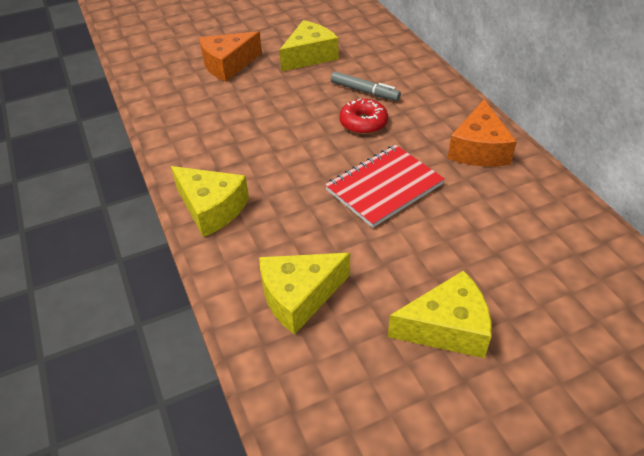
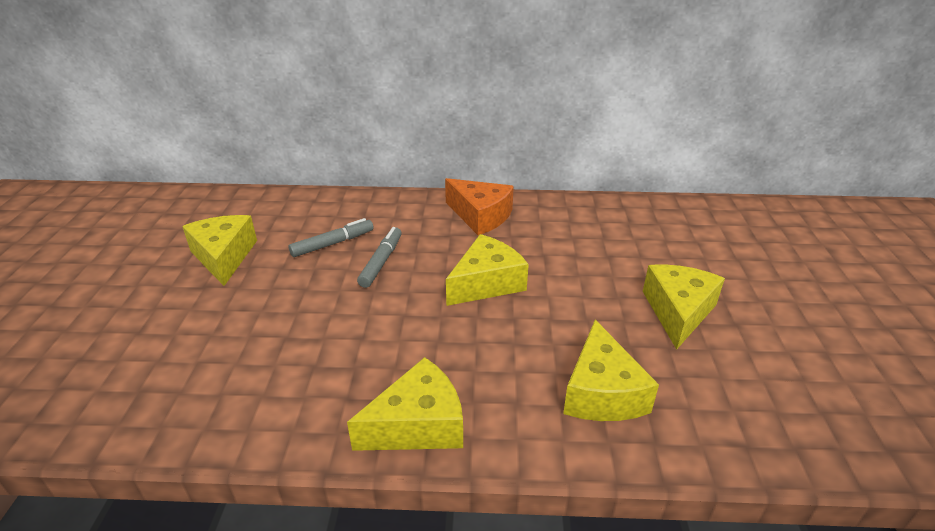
camera: 65 degrees left, 10 degrees down
(228, 65) = (149, 324): orange cheese -> none
(363, 123) = (381, 262): red donut -> grey marker
(384, 187) = (486, 283): red notebook -> yellow cheese

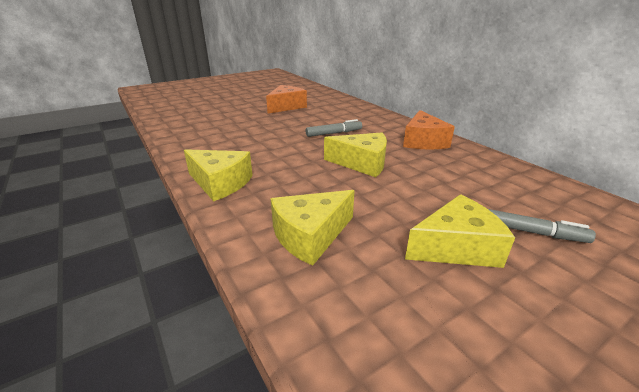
camera: 55 degrees right, 5 degrees down
(224, 257) = (286, 106): yellow cheese -> orange cheese
(333, 243) = (330, 119): grey marker -> grey marker (531, 232)

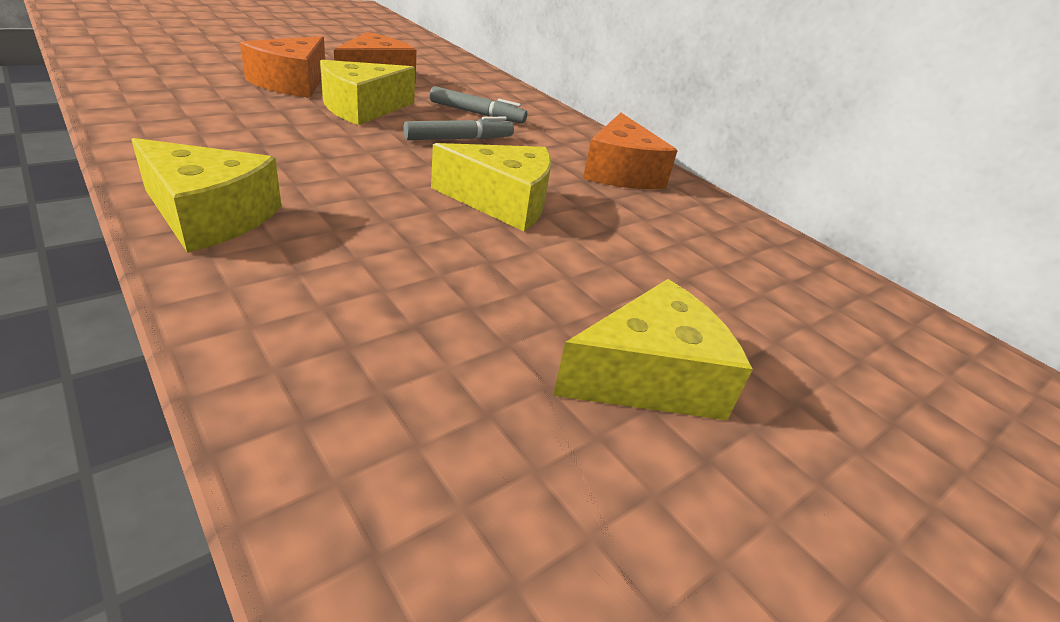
camera: 10 degrees left, 5 degrees up
(246, 114) = (292, 83): none -> orange cheese
(310, 235) = (377, 338): yellow cheese -> yellow cheese (362, 108)
(531, 232) = (782, 356): grey marker -> grey marker (477, 113)

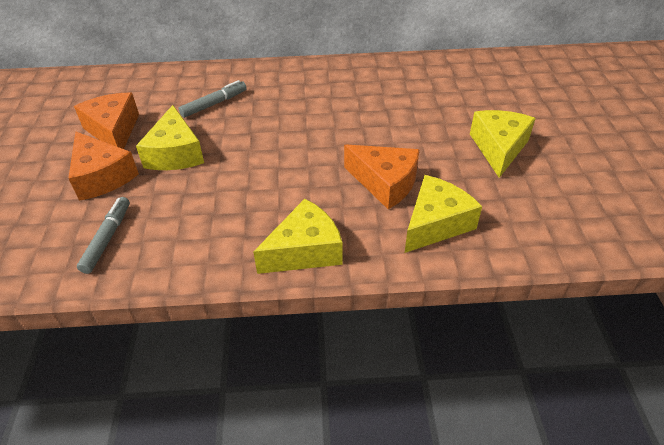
camera: 50 degrees left, 10 degrees up
(459, 139) = (251, 125): grey marker -> grey marker (107, 238)
(502, 202) = (342, 136): yellow cheese -> yellow cheese (436, 224)
(620, 172) = (328, 79): orange cheese -> orange cheese (385, 183)

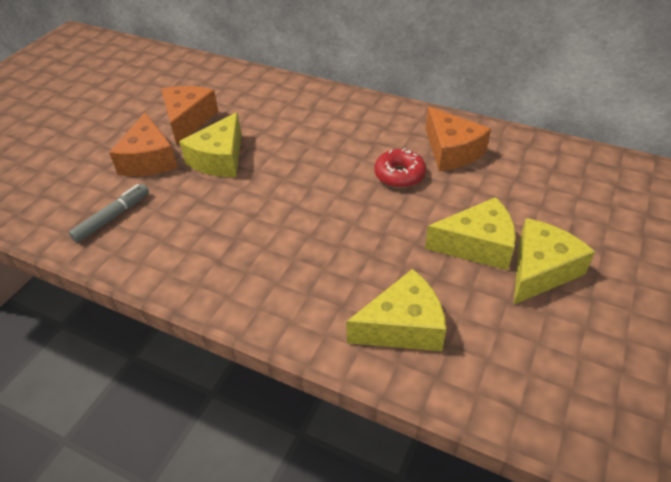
camera: 30 degrees right, 0 degrees up
(214, 104) = (287, 122): grey marker -> none
(305, 251) = (256, 298): yellow cheese -> yellow cheese (477, 245)
(345, 116) = (399, 175): none -> red donut
(385, 183) = (384, 261): orange cheese -> orange cheese (451, 151)

